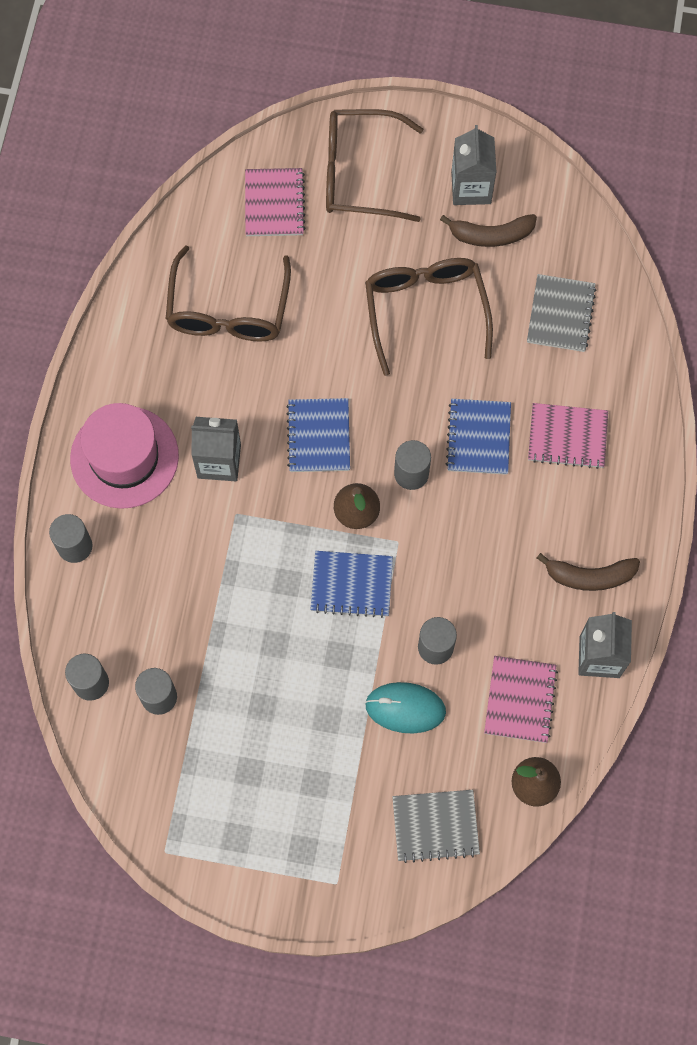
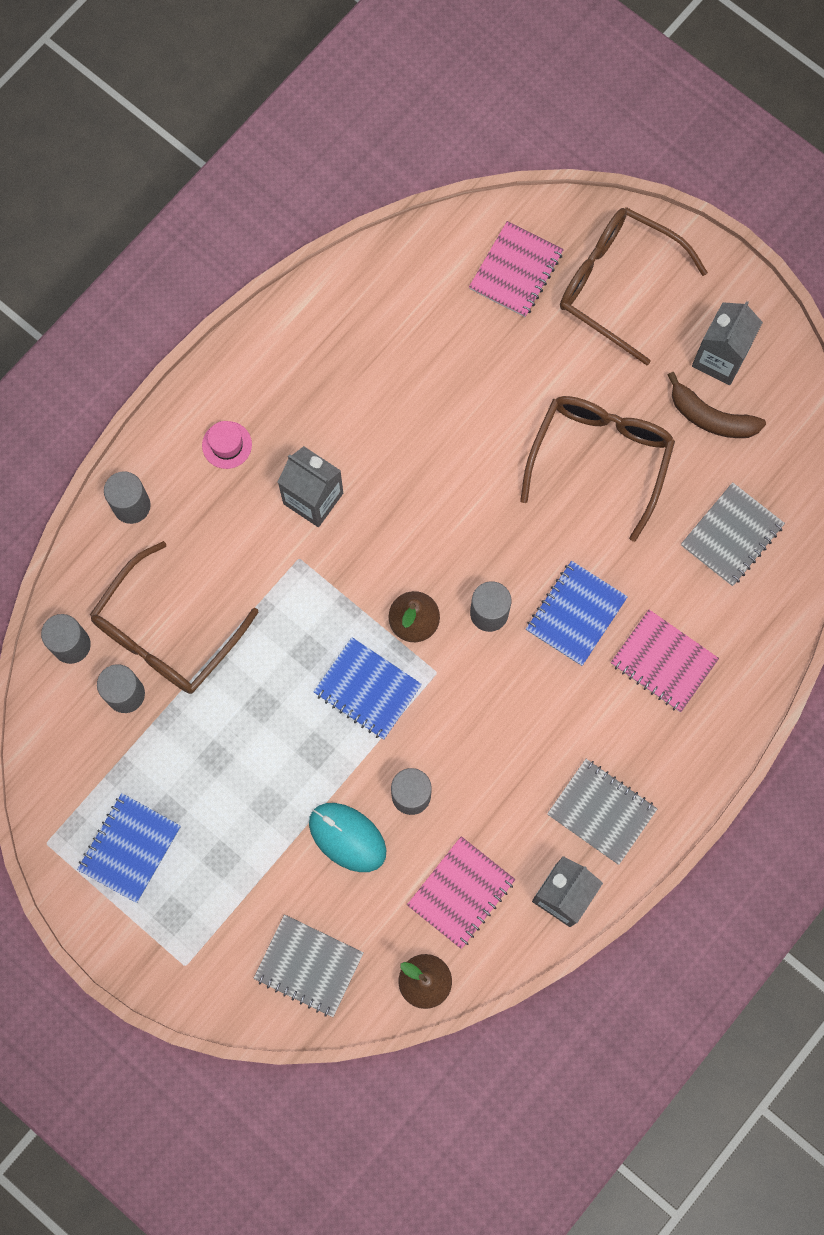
camera: 30 degrees right, 5 degrees up
(124, 457) = (227, 445): pink hat -> pink hat, size x0.42
(228, 309) = (410, 352): brown glasses -> brown glasses (167, 632)
(318, 436) = (422, 526): blue notebook -> blue notebook (129, 848)
(590, 576) = (601, 811): brown banana -> grey notebook

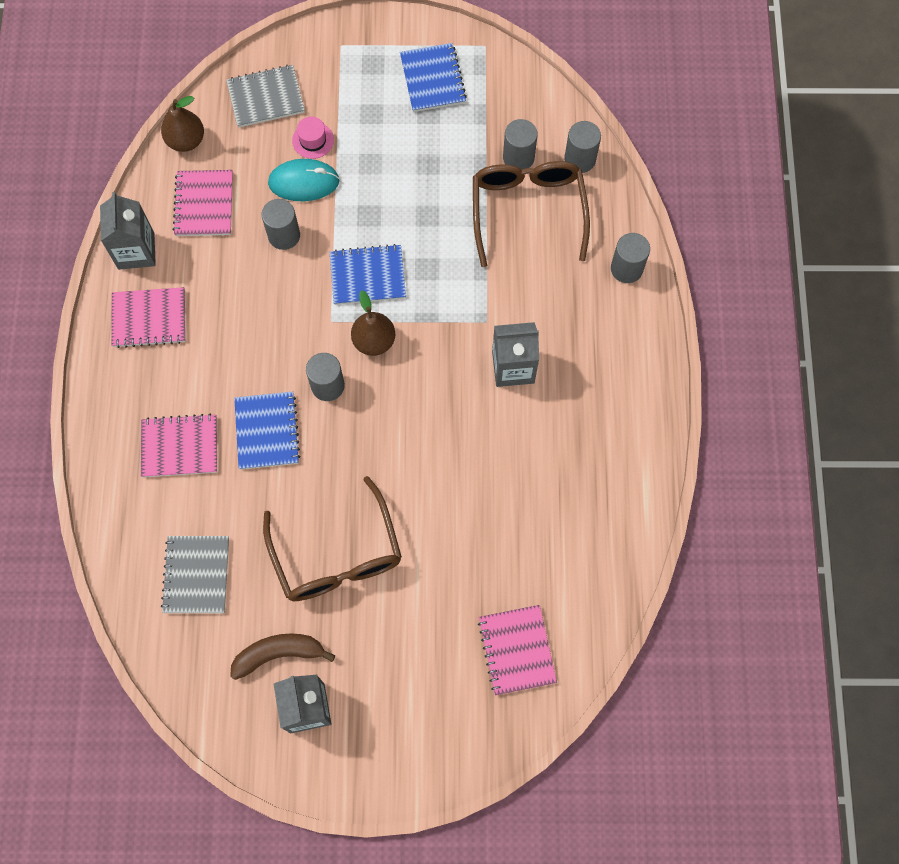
camera: 140 degrees right, 5 degrees down
(227, 445) = (603, 356): pink hat -> pink hat (313, 140)
(601, 811) = (149, 318): grey notebook -> pink notebook
(618, 285) = (430, 704): brown glasses -> none

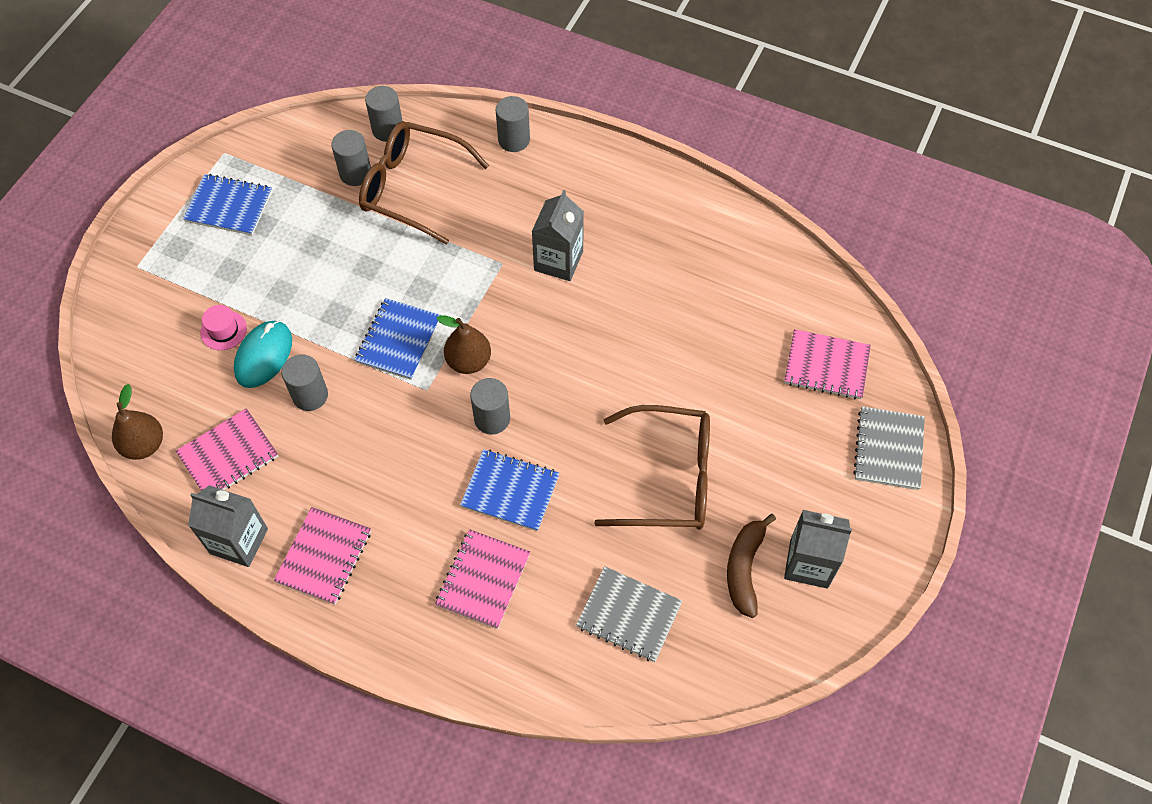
camera: 65 degrees left, 10 degrees down
(204, 204) = (228, 455): pink notebook -> pink notebook turned 60 degrees counterclockwise
(266, 98) = (147, 353): grey notebook -> grey notebook (888, 449)

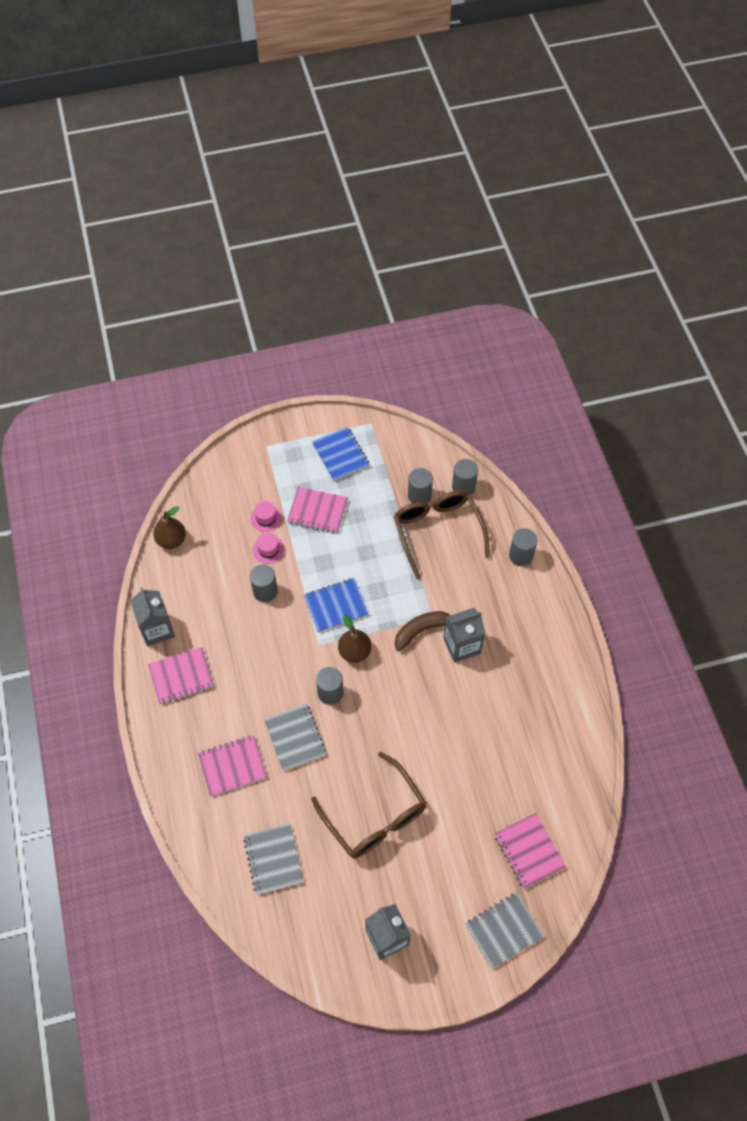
camera: 50 degrees right, 0 degrees up
(228, 455) = (198, 583): pink notebook -> pink notebook (317, 511)
(264, 356) = (268, 549): turquoise mouse -> pink hat
(510, 491) = (295, 738): blue notebook -> grey notebook
(744, 568) = (353, 902): brown banana -> brown banana (421, 630)

